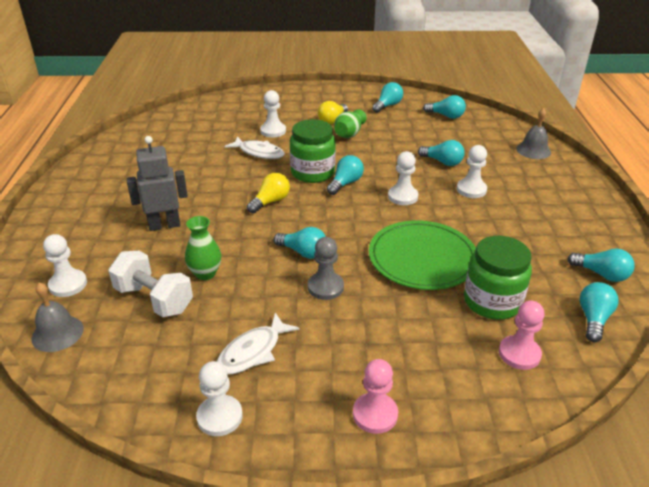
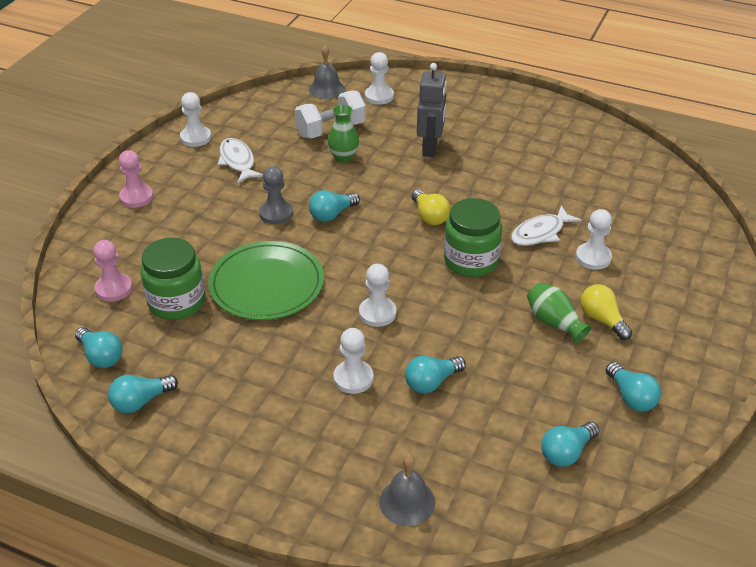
camera: 115 degrees right, 5 degrees up
(345, 183) = (432, 278): turquoise light bulb -> none

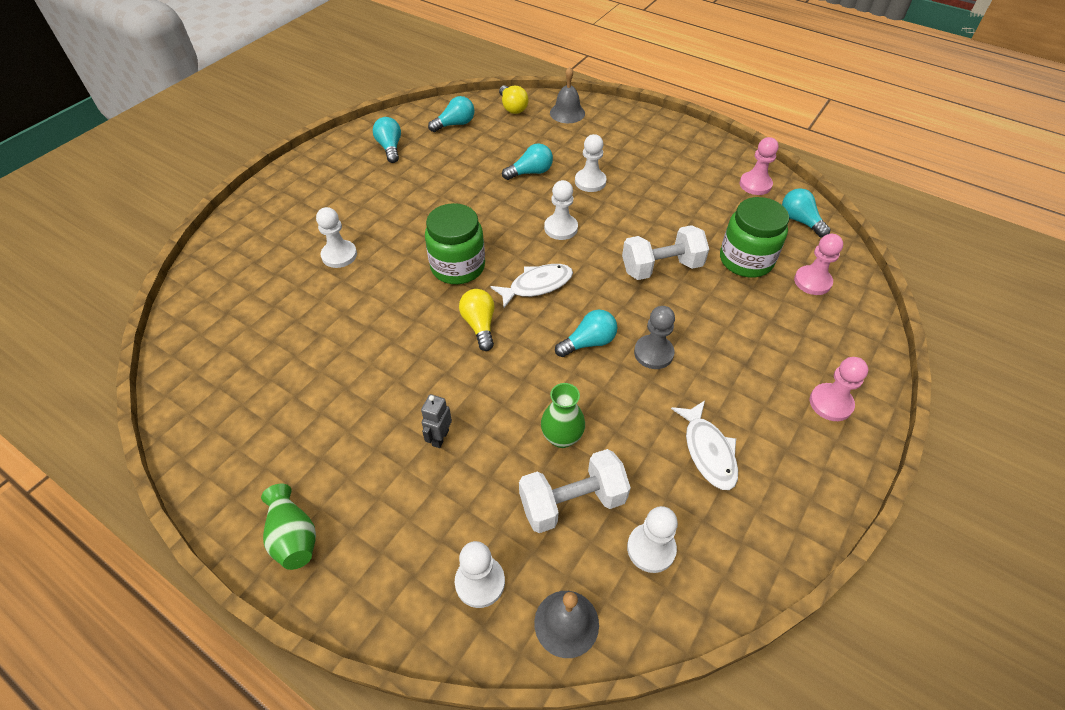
camera: 170 degrees left, 10 degrees up
(141, 402) = (755, 184): turquoise light bulb -> pink pawn
(195, 137) = (779, 516): white pawn -> white pawn (651, 548)
(266, 284) = (661, 267): green plate -> white dumbbell
(430, 148) = (440, 437): grey robot -> grey robot, size x0.56
(540, 233) = (372, 289): white fish -> white fish (537, 285)
(554, 322) = (413, 203): green vase -> green vase (293, 536)
(602, 319) = (372, 200): yellow light bulb -> yellow light bulb (512, 107)

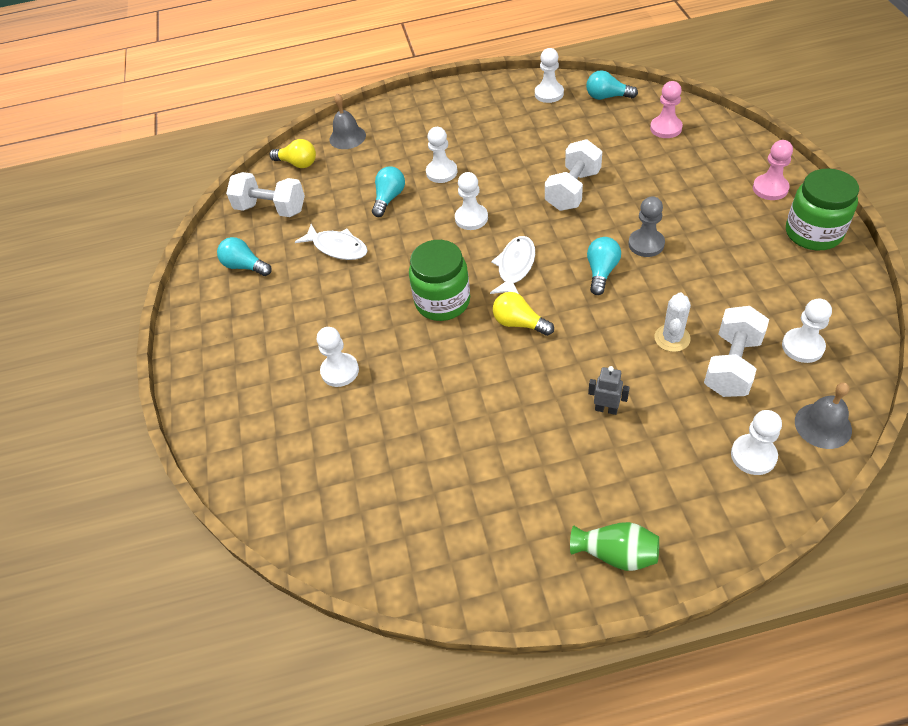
camera: 40 degrees left, 0 degrees up
(440, 437) = (606, 409): grey robot -> grey robot turned 135 degrees clockwise
(455, 124) = (271, 209): turquoise light bulb -> white dumbbell
(562, 437) = (672, 338): green vase -> white cactus
(708, 451) = (753, 270): white fish -> white fish (337, 247)
(746, 260) = (613, 145): green jar -> green jar (813, 233)
(755, 184) = (549, 94): pink pawn -> white pawn

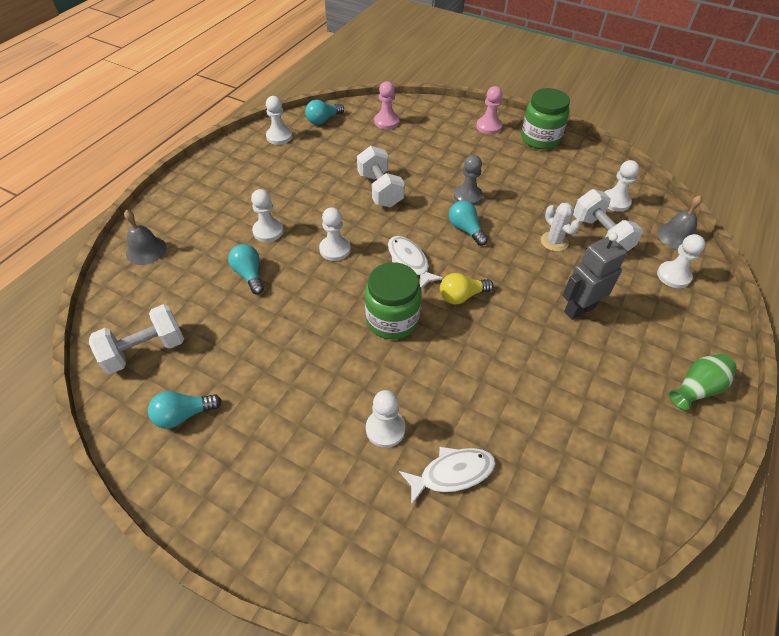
camera: 55 degrees left, 0 degrees up
(298, 163) = (122, 298): yellow light bulb -> none
(337, 247) = (254, 339): white fish -> white fish (452, 473)
(606, 409) = (579, 309): grey robot -> grey robot, size x1.79

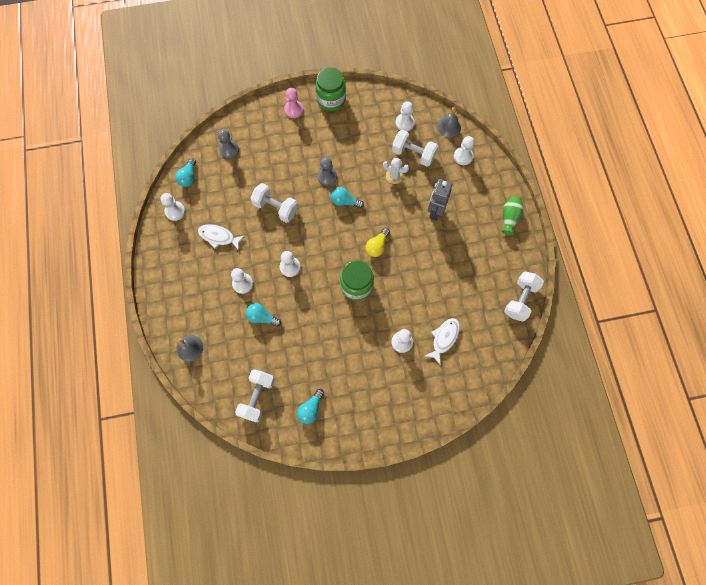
camera: 40 degrees left, 20 degrees up
(386, 122) = (229, 150): pink pawn -> grey pawn
(409, 262) = (335, 245): white fish -> white fish (219, 237)
(631, 515) = (520, 300): none -> white dumbbell

